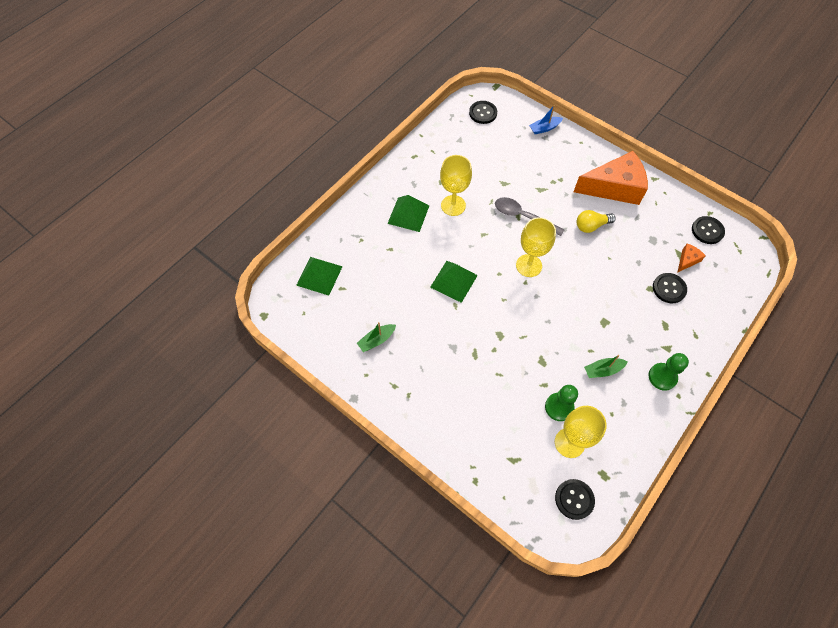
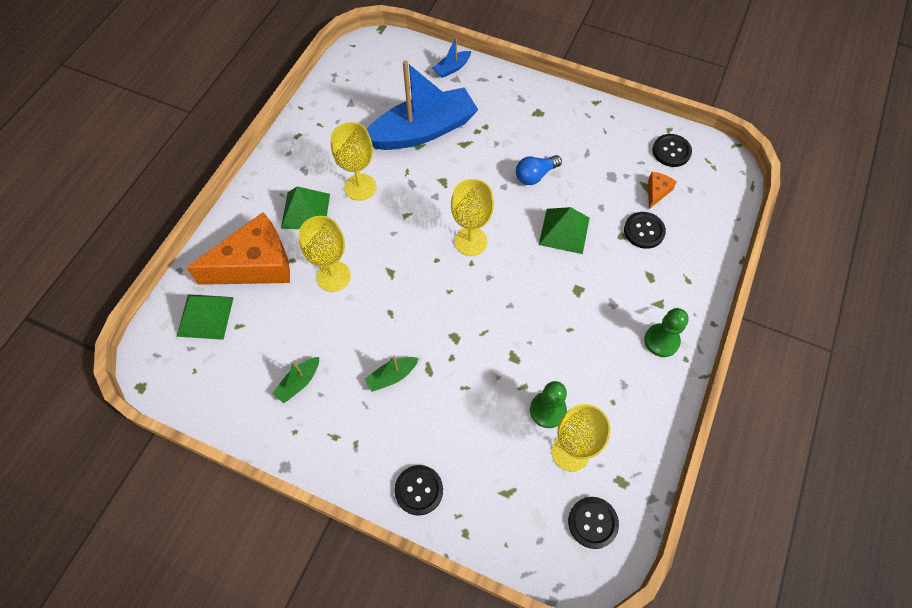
camera: 15 degrees left, 0 degrees up
(418, 268) = (333, 276): none -> yellow goblet
(453, 281) = (381, 283): green pyramid -> green pyramid (564, 231)
(483, 113) = (372, 64): black button -> black button (419, 490)
(511, 172) = (423, 131): none -> blue boat
(523, 216) = (450, 182): grey spoon -> none
(591, 226) = (535, 175): yellow light bulb -> blue light bulb
(603, 370) = (590, 350): green boat -> green boat (392, 376)
(614, 187) = (551, 123): orange cheese -> orange cheese (256, 264)

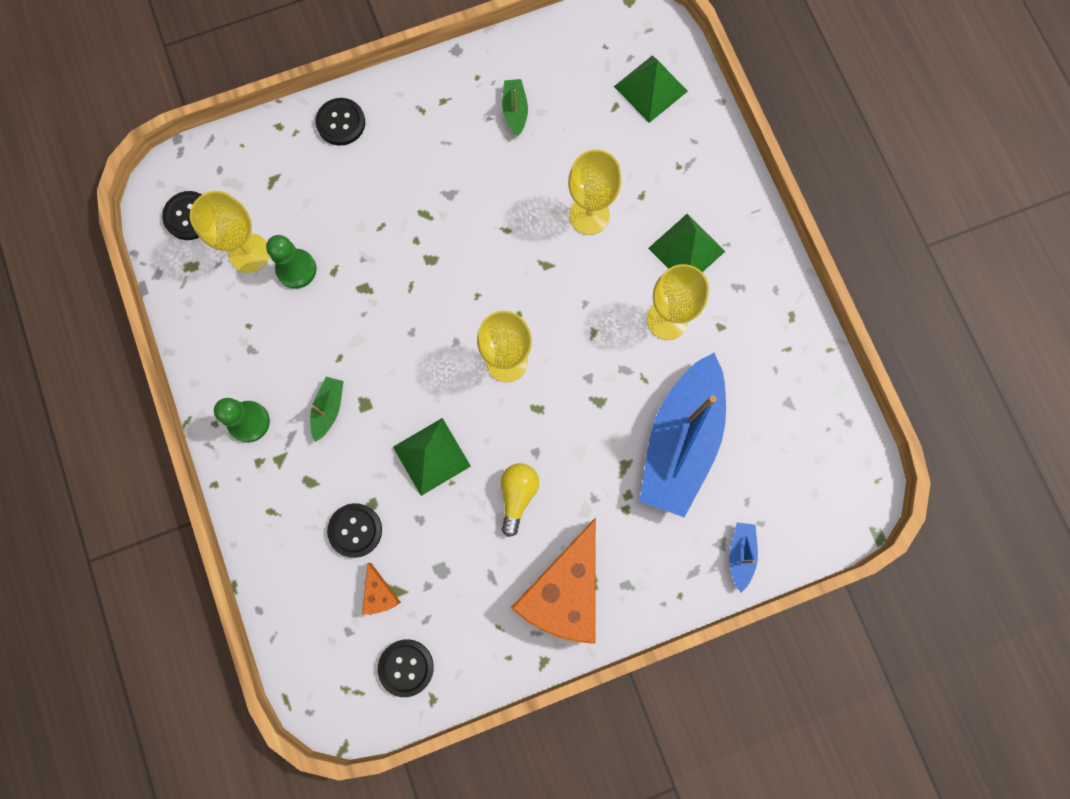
camera: 135 degrees right, 15 degrees up
(256, 264) = (666, 164): orange cheese -> orange cheese (564, 591)
(392, 376) = (448, 182): green boat -> green boat (328, 409)
(535, 175) = (517, 496): blue light bulb -> yellow light bulb

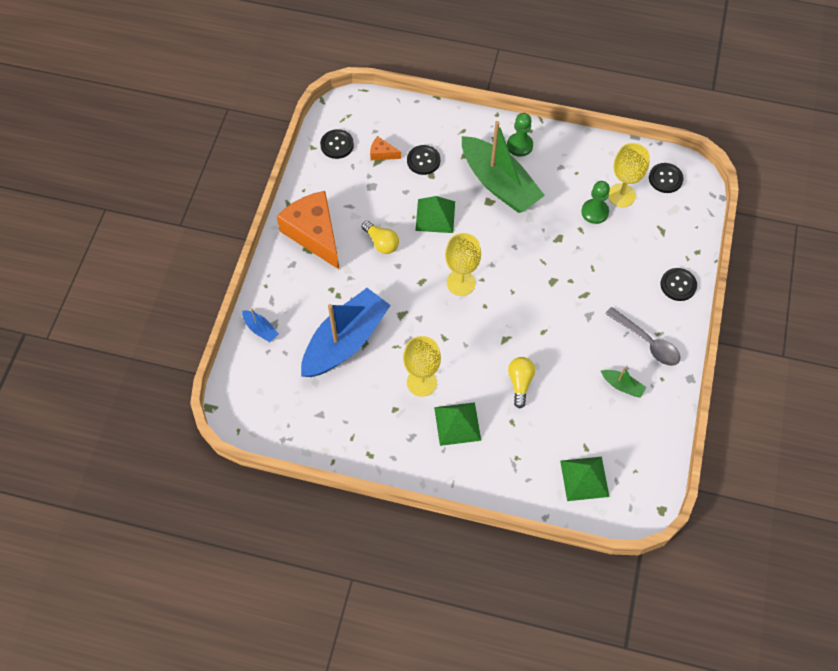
camera: 125 degrees right, 15 degrees down
(328, 409) = (499, 184): green boat -> green boat, size x2.47
(441, 115) = (647, 342): none -> grey spoon
(589, 215) = (520, 383): yellow goblet -> yellow light bulb
(680, 441) = (345, 341): blue boat -> blue boat turned 75 degrees clockwise

